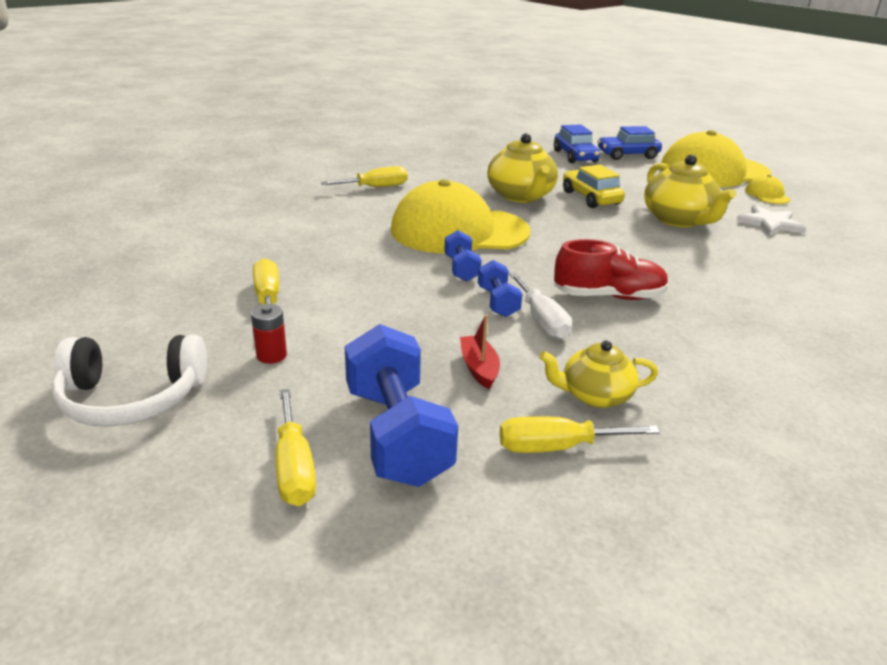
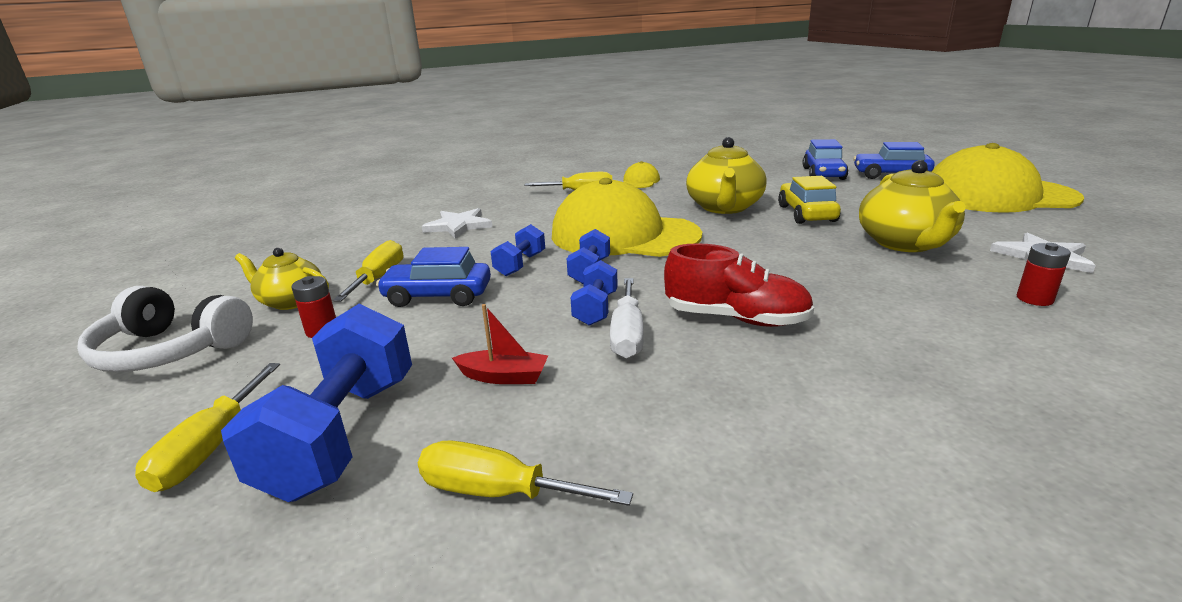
camera: 25 degrees right, 5 degrees down
(288, 234) = (458, 226): none -> white star
(347, 308) = (438, 296): none -> blue car
(393, 269) = (520, 264): none -> blue dumbbell
(479, 368) = (504, 377): red boat -> red boat turned 90 degrees clockwise
(594, 395) = (609, 434): yellow teapot -> yellow teapot (291, 301)
(767, 195) = (1062, 224): yellow cap -> yellow cap (640, 181)
(782, 257) = (1034, 299): none -> red battery

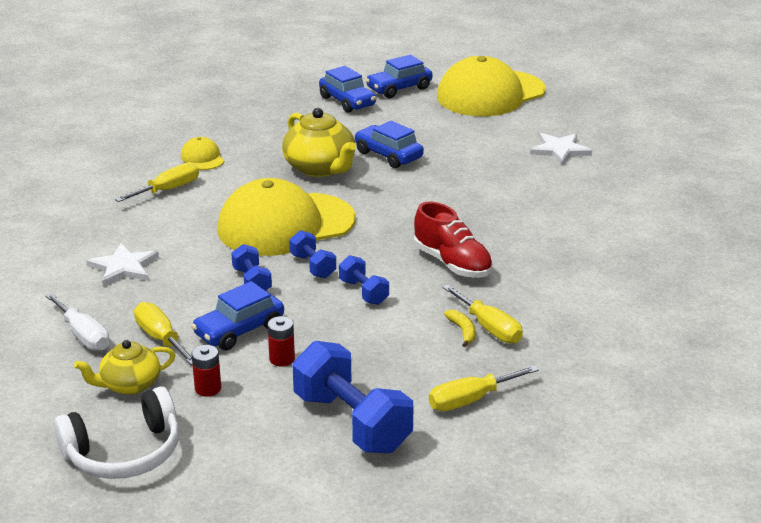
camera: 45 degrees left, 5 degrees up
(210, 448) = (294, 465): yellow screwdriver -> yellow screwdriver (489, 328)
(504, 377) = (382, 355): red boat -> none
(627, 334) = (409, 300): white screwdriver -> white screwdriver (83, 335)
(633, 395) = (463, 331): none -> yellow banana
(735, 318) = (452, 263): red shoe -> red shoe turned 75 degrees clockwise
(806, 214) = (388, 155): yellow car -> blue car
(905, 243) = (479, 164): yellow teapot -> none
(1034, 299) = (580, 187): red battery -> red battery (282, 359)

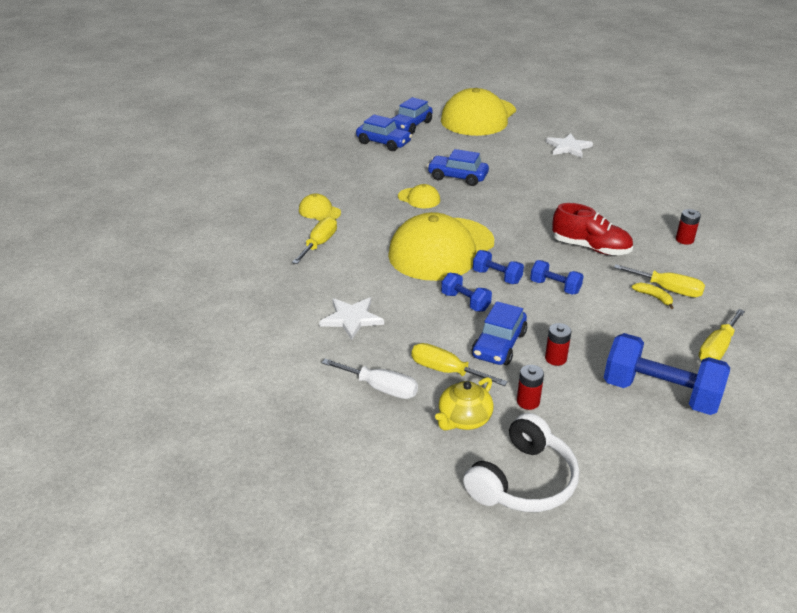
camera: 25 degrees left, 5 degrees up
(320, 168) = (419, 198): yellow teapot -> yellow cap
(576, 282) = (684, 240): none -> red battery

